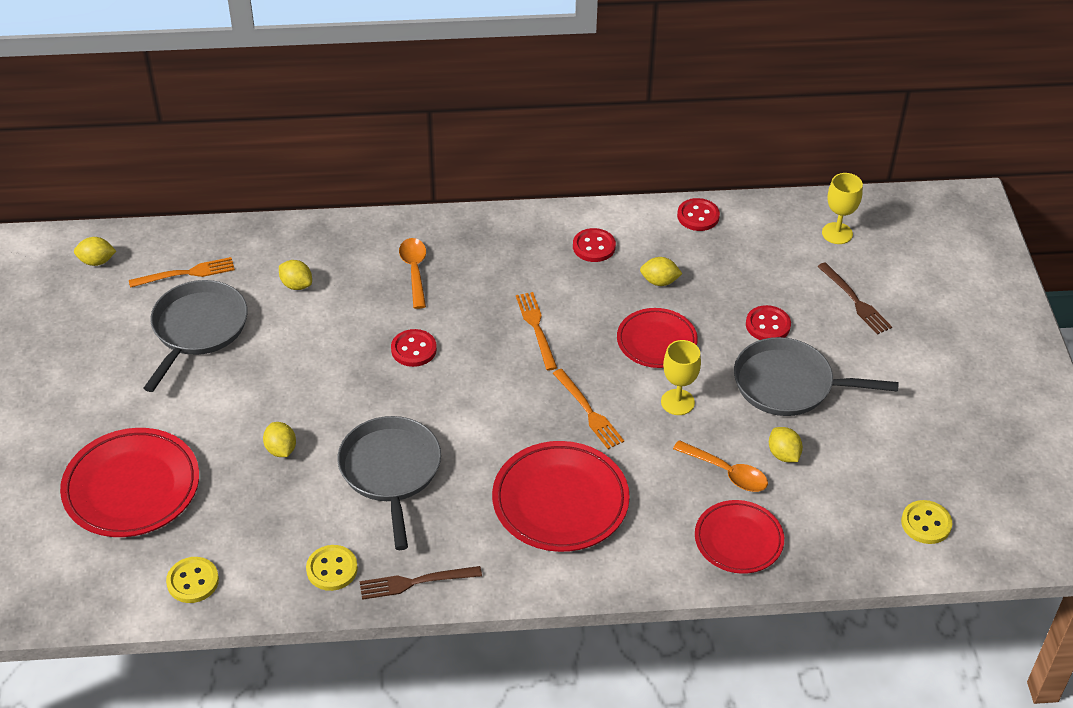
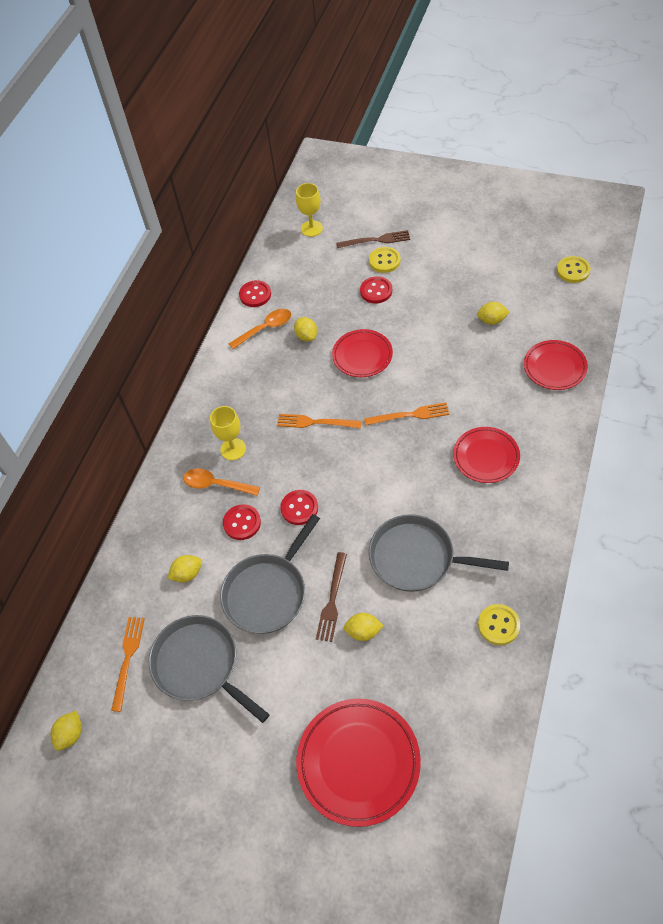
camera: 60 degrees left, 10 degrees up
(193, 581) = (477, 734): yellow button -> yellow button (384, 261)
(415, 582) = (529, 570): brown fork -> brown fork (332, 600)
(560, 501) = (486, 457): red plate -> red plate, size x0.64
(594, 247) = (252, 363): red button -> red button (242, 523)
(659, 281) = (306, 336): yellow lemon -> yellow lemon turned 60 degrees counterclockwise
(677, 402) = (423, 361): yellow goblet -> yellow goblet (233, 449)
(727, 473) = (495, 355): orange spoon -> orange spoon (265, 328)
(788, 384) = (433, 298): grey pan -> grey pan (267, 593)

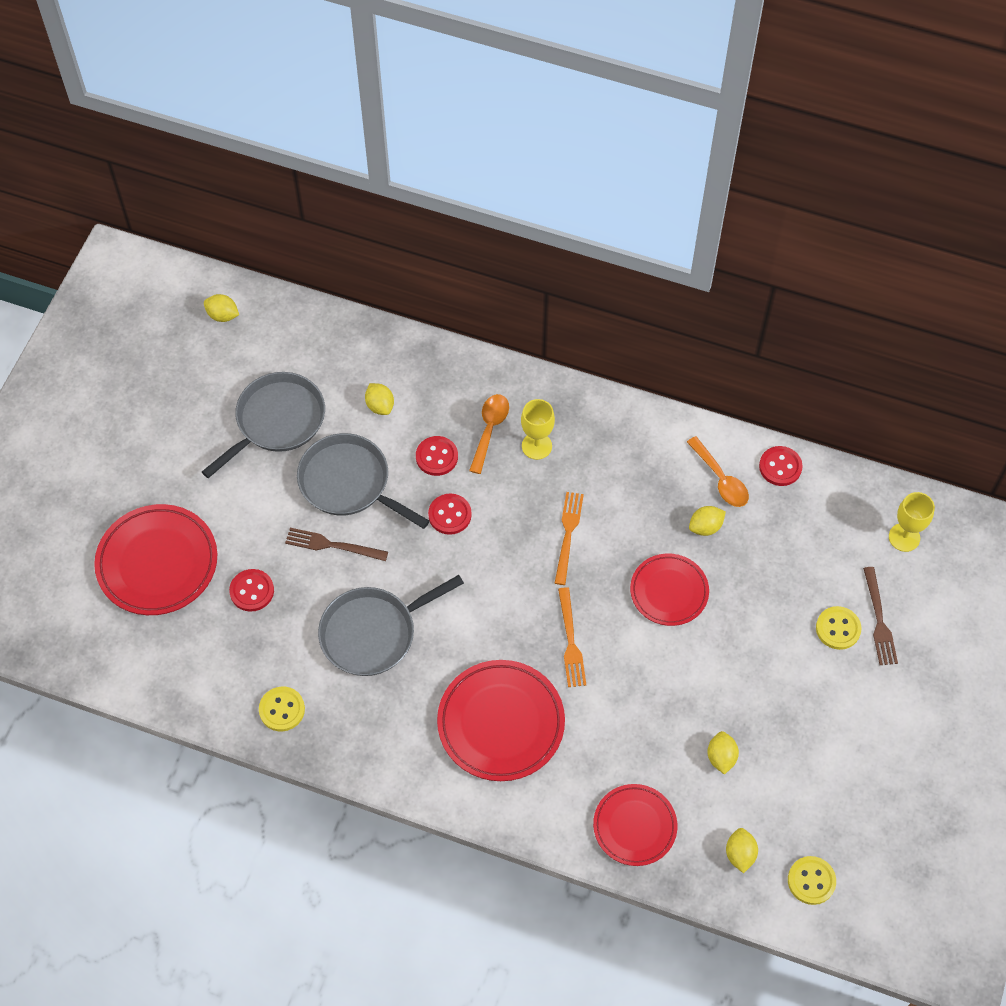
camera: 85 degrees right, 5 degrees up
(128, 659) = (292, 357): orange fork -> none
(363, 631) = (292, 574): yellow lemon -> yellow lemon (740, 854)
(376, 291) = (781, 614): red button -> red button (252, 591)
(416, 558) = (373, 633): grey pan -> grey pan turned 135 degrees counterclockwise
(486, 457) = (501, 723): red plate -> red plate, size x1.56

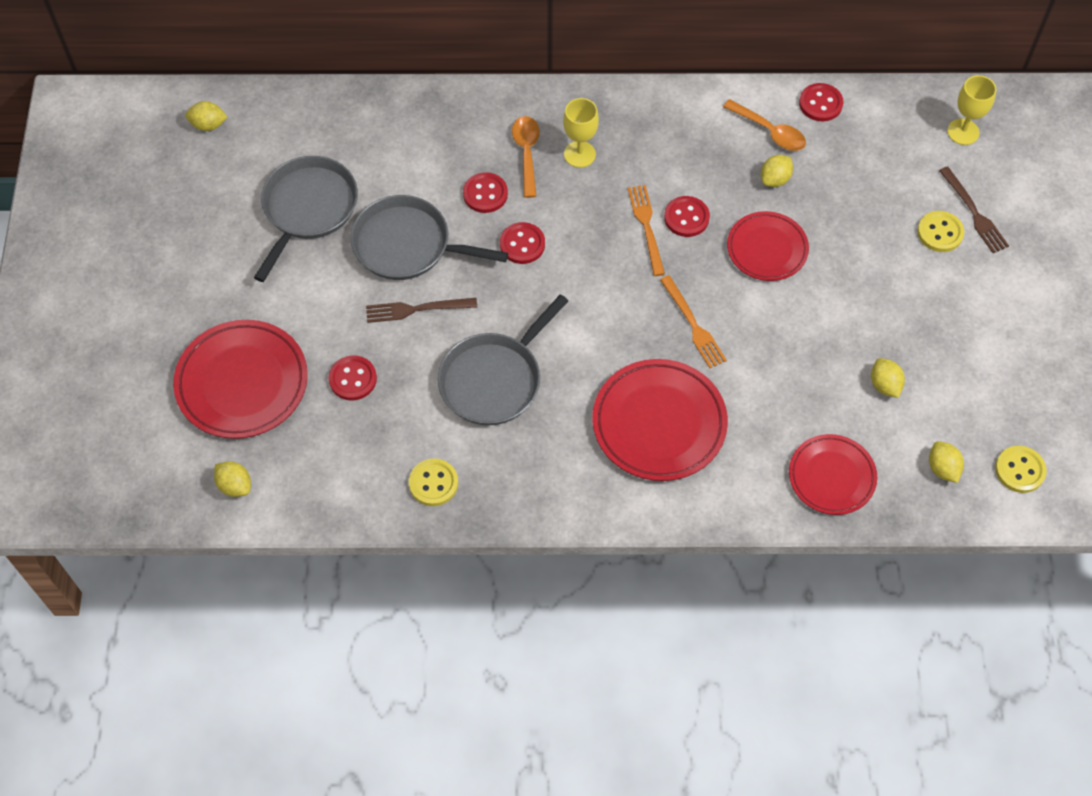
camera: 20 degrees left, 0 degrees up
(380, 406) = (407, 163): yellow lemon -> yellow lemon (235, 485)
(608, 537) = (686, 218): none -> red button

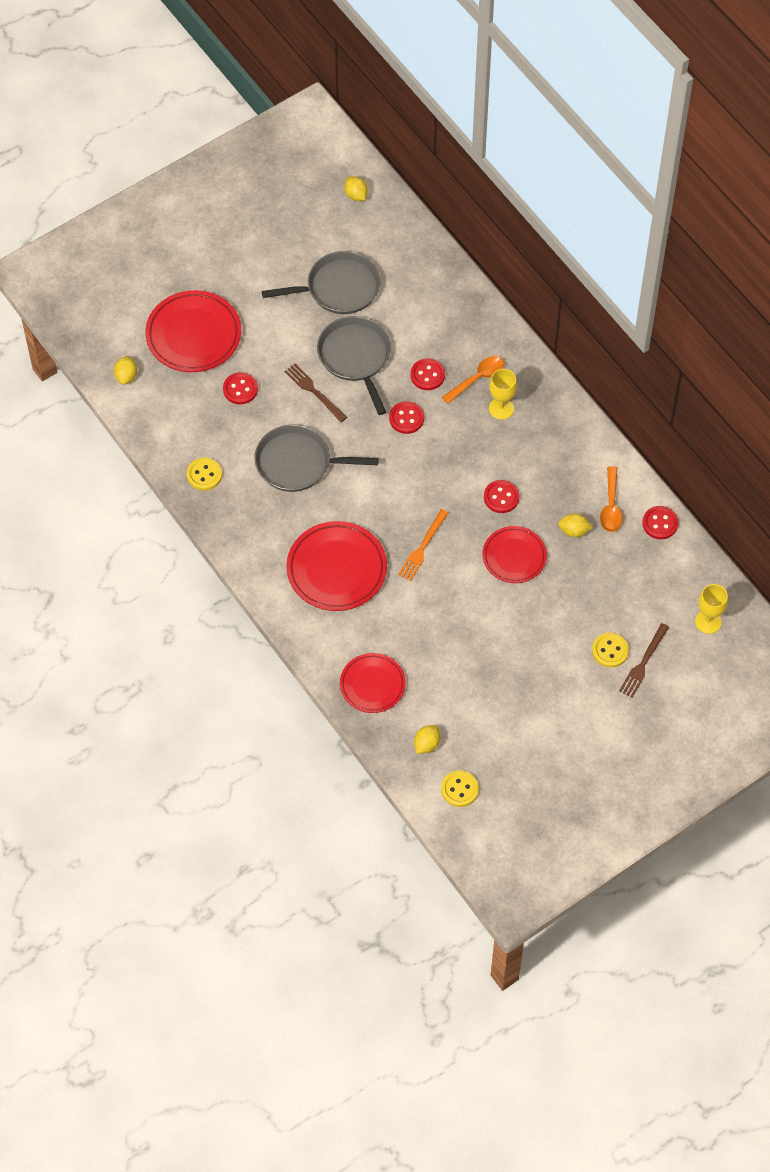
camera: 55 degrees right, 0 degrees up
(646, 226) = (476, 479): orange fork -> none
(884, 385) = (463, 679): yellow lemon -> none

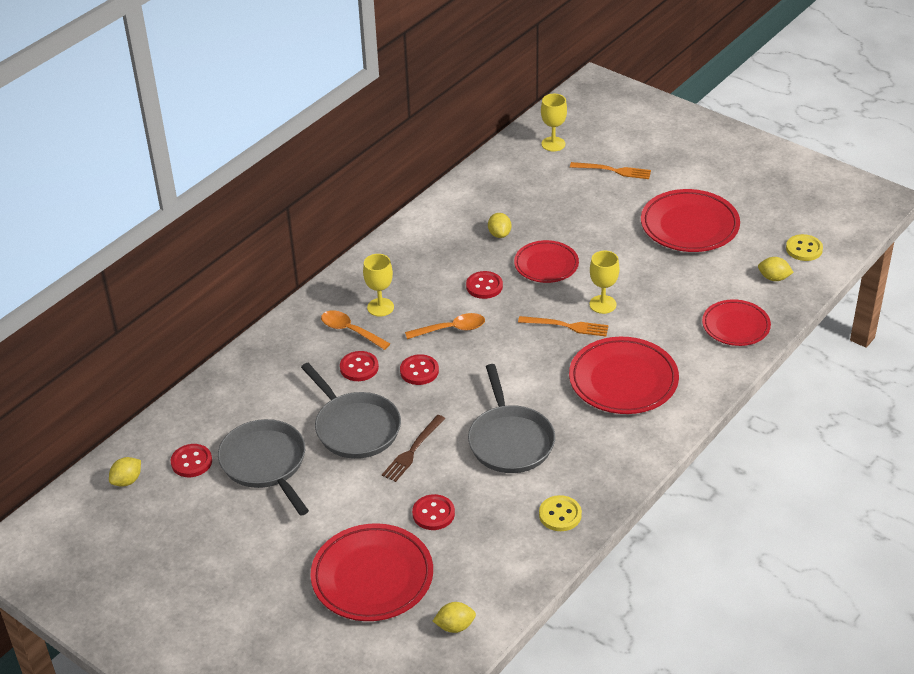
camera: 105 degrees left, 20 degrees down
(355, 357) = (355, 428): grey pan -> grey pan turned 90 degrees counterclockwise
(441, 586) = (602, 304): none -> yellow goblet
(530, 700) = (689, 226): none -> red plate
(610, 651) = (612, 191): yellow button -> none
(611, 506) = (462, 217): orange spoon -> orange spoon (451, 329)
(643, 663) = (613, 171): brown fork -> orange fork
(660, 523) = (467, 186): red button -> red button (191, 462)

